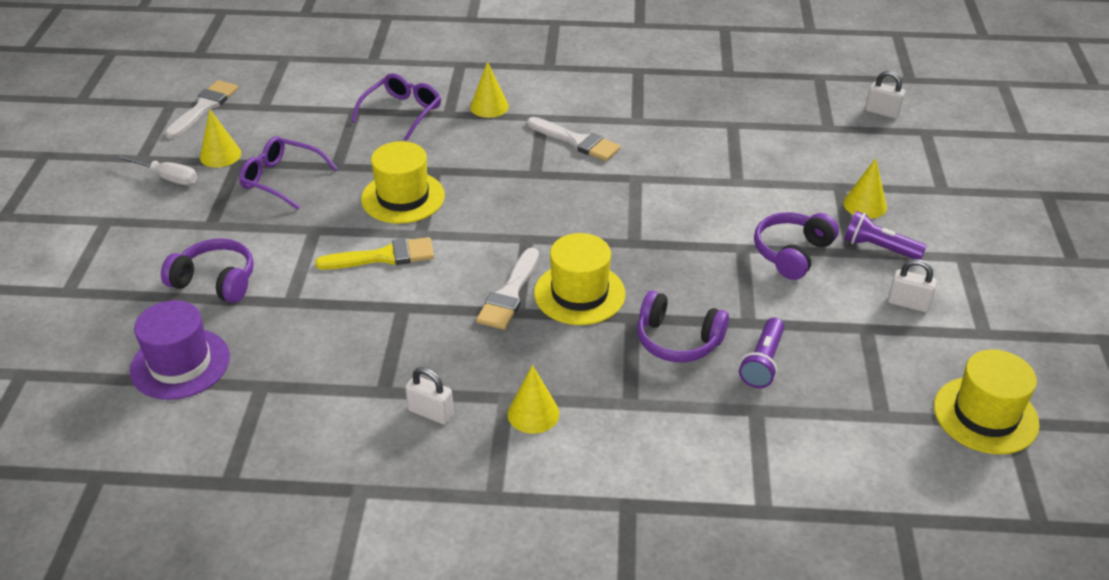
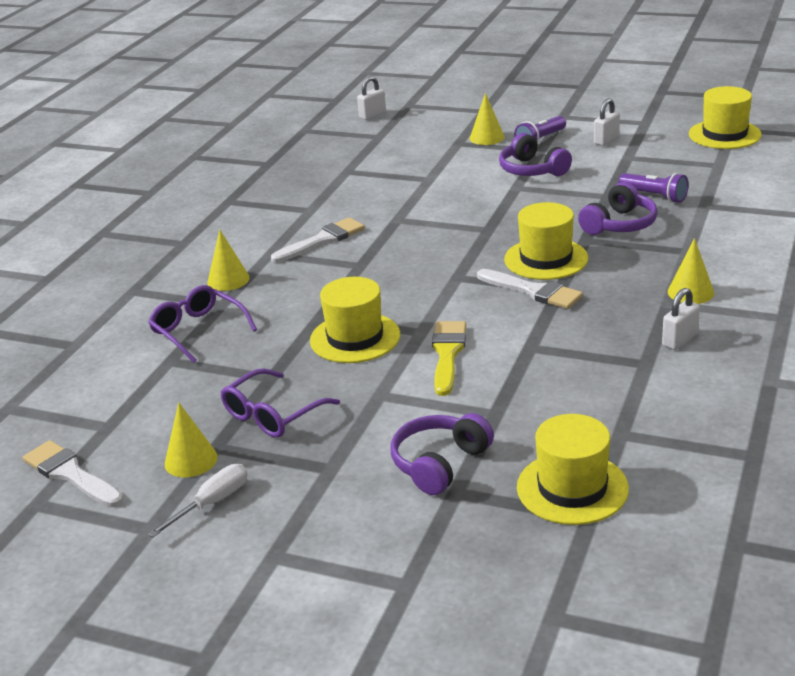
camera: 70 degrees left, 10 degrees down
(180, 364) = (572, 488): purple hat -> yellow hat

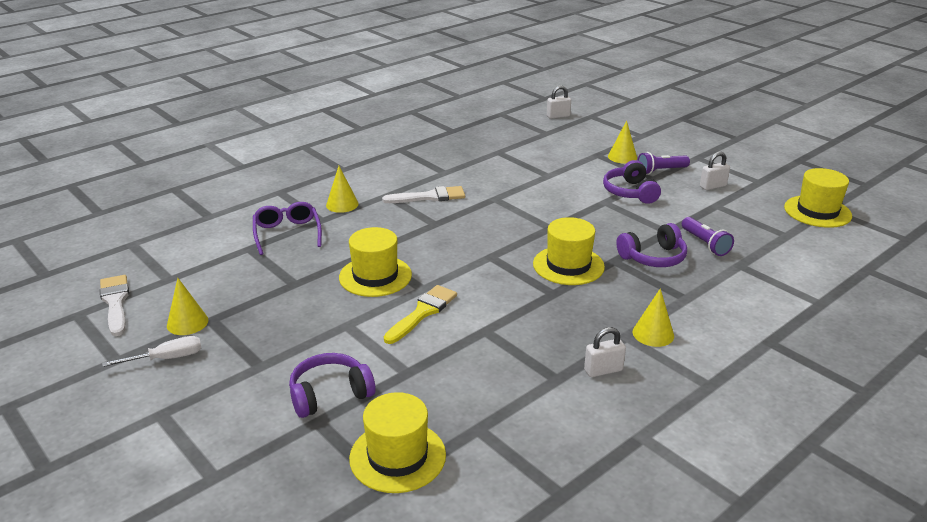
camera: 25 degrees right, 0 degrees up
(272, 414) = (267, 311): purple glasses -> none
(533, 291) = (533, 287): white brush -> none

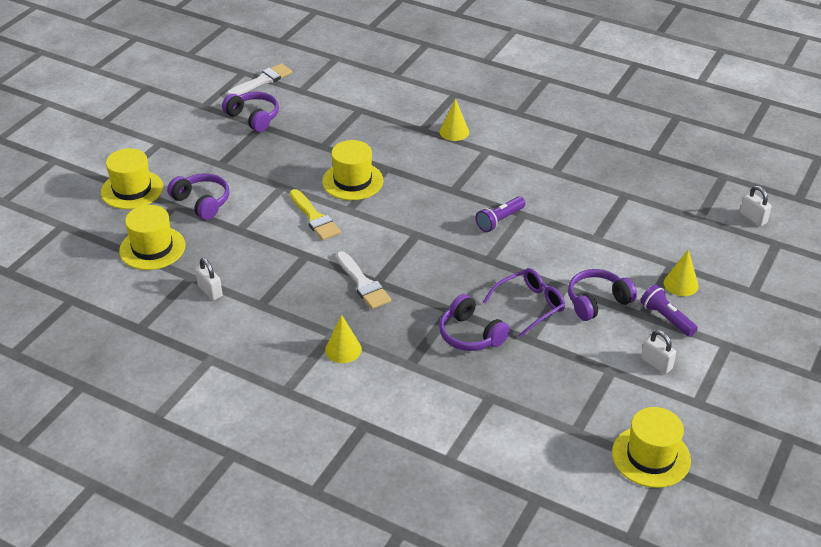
camera: 70 degrees right, 10 degrees up
(167, 358) = (212, 124): white screwdriver -> none
(187, 323) = (253, 118): yellow cone -> purple headphones
(287, 233) = (391, 120): purple glasses -> purple glasses (529, 305)
(423, 312) = (314, 218): yellow brush -> yellow brush turned 45 degrees clockwise
(429, 197) = (499, 175): white brush -> white brush (363, 284)
(568, 265) = (426, 282): yellow hat -> yellow hat (132, 190)
(603, 370) = (280, 327): white padlock -> white padlock (210, 291)
(705, 244) = (518, 368): purple flashlight -> purple flashlight (499, 220)

